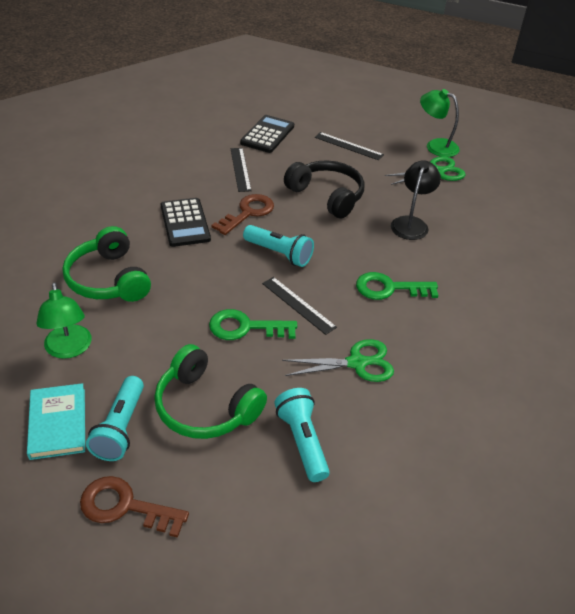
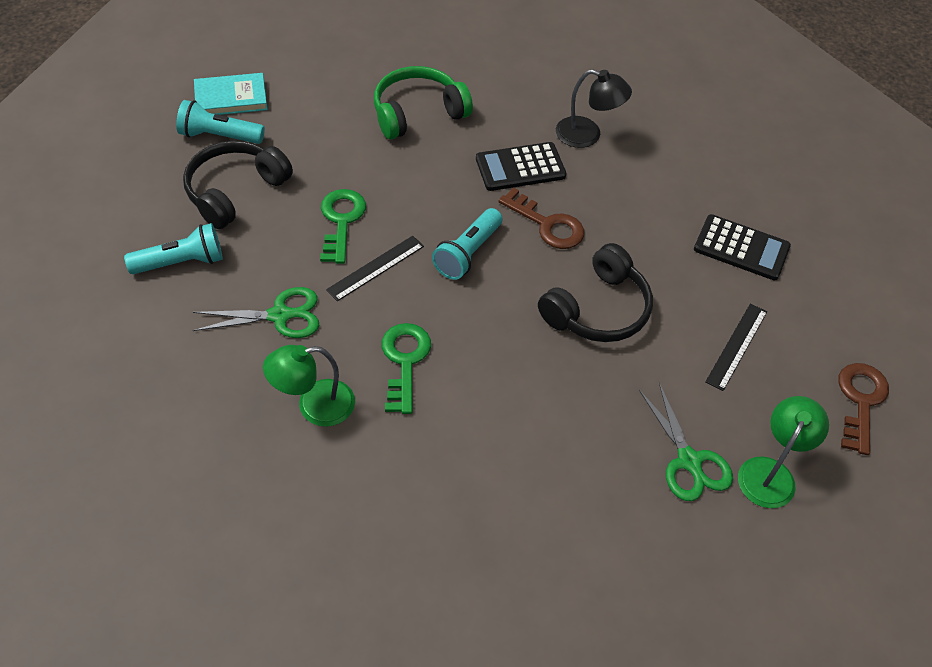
camera: 90 degrees right, 10 degrees up
(69, 349) = (319, 95): green lamp -> green lamp (314, 406)
(125, 507) = (137, 145): brown key -> brown key (860, 401)
(205, 407) = (235, 191): green headphones -> black headphones
(240, 169) = (645, 217): black ruler -> none
(357, 363) = (280, 315): green scissors -> green scissors turned 90 degrees counterclockwise
(411, 223) = (545, 405): black lamp -> black lamp (587, 135)

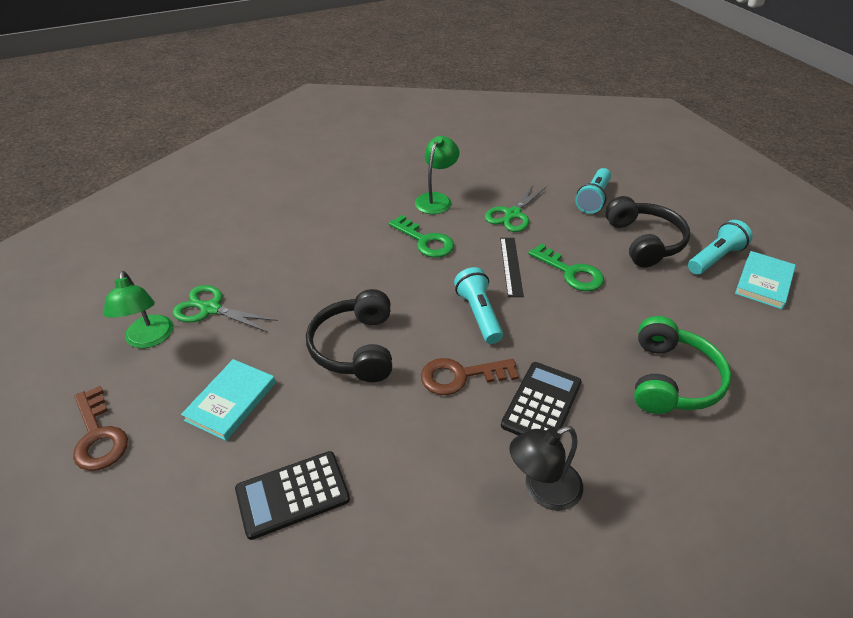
camera: 135 degrees right, 10 degrees down
(736, 346) = (231, 401): black ruler -> turquoise book

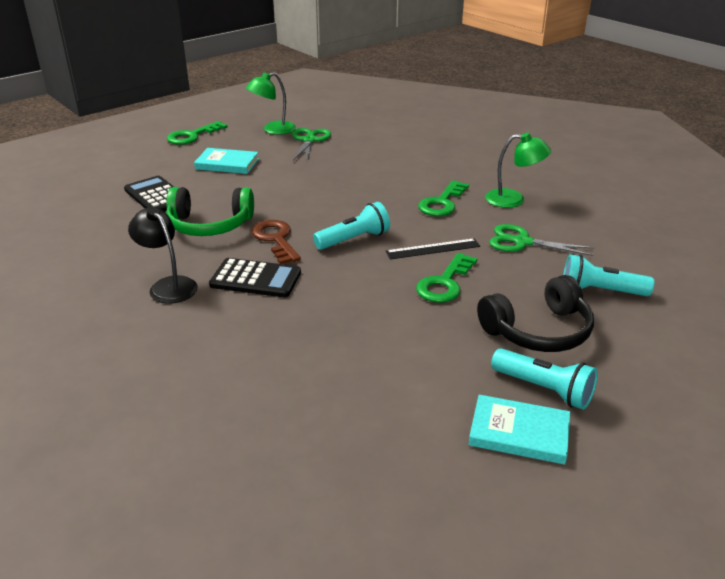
camera: 75 degrees right, 10 degrees down
(98, 435) = (192, 136): brown key -> green key
(355, 347) = (291, 194): black headphones -> none
(671, 379) = (308, 350): green headphones -> green headphones (209, 225)

